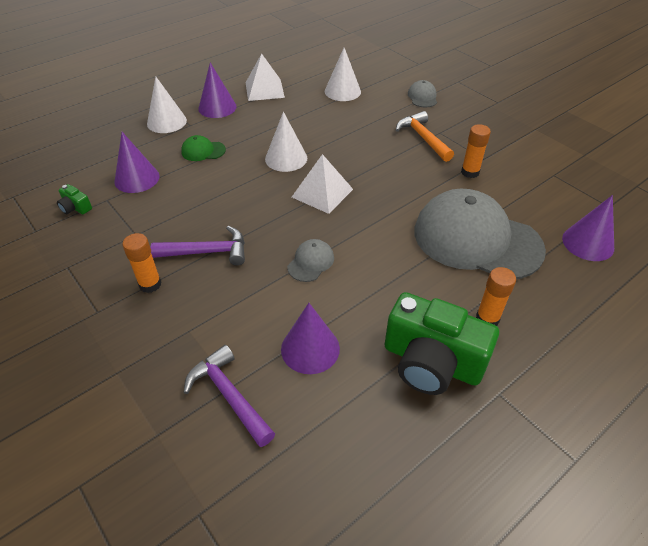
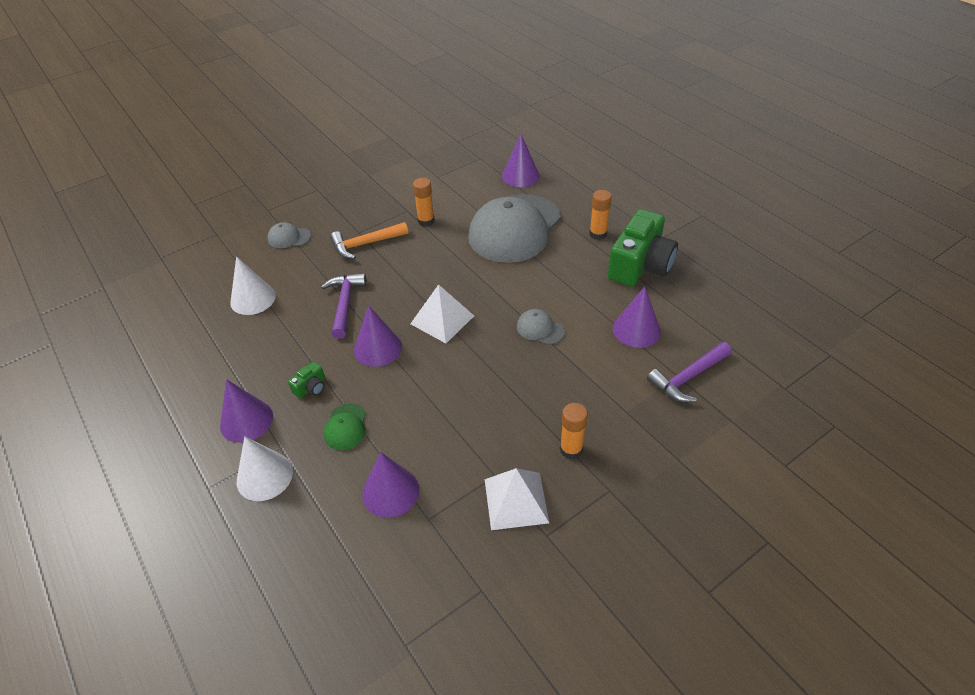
camera: 85 degrees left, 0 degrees up
(75, 207) = (441, 552): green camera -> green camera (311, 387)
(208, 252) = (525, 406): purple hammer -> purple hammer (345, 303)
(264, 90) = (219, 372): white pyramid -> white pyramid (516, 500)
(286, 158) = (378, 348): white cone -> purple cone

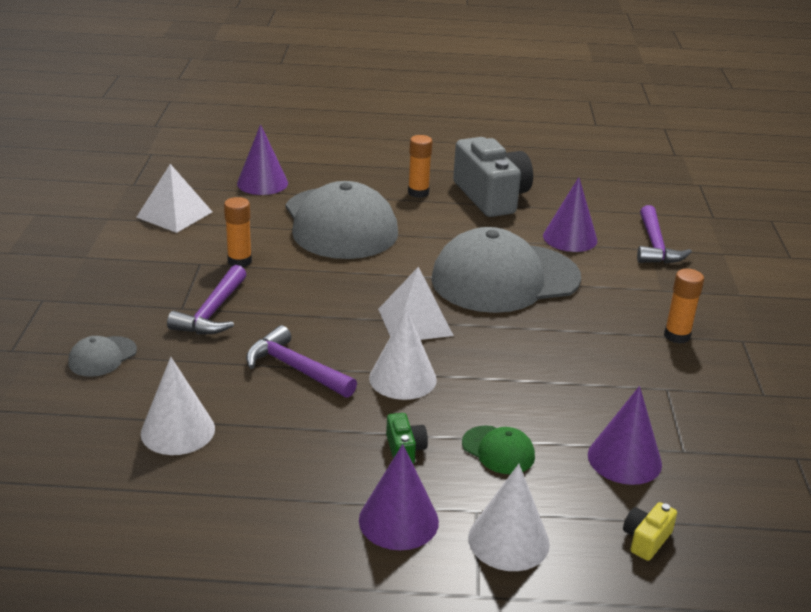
camera: 55 degrees left, 15 degrees down
(315, 542) = (646, 539): none -> yellow camera
(365, 244) = (212, 312): orange hammer -> purple hammer
(378, 348) = (402, 378): purple cone -> white cone
(516, 500) = (708, 391): white pyramid -> white pyramid (174, 214)
(540, 329) = (505, 279): grey cap -> grey cap, size x2.48
(640, 265) = (491, 197): green camera -> grey camera

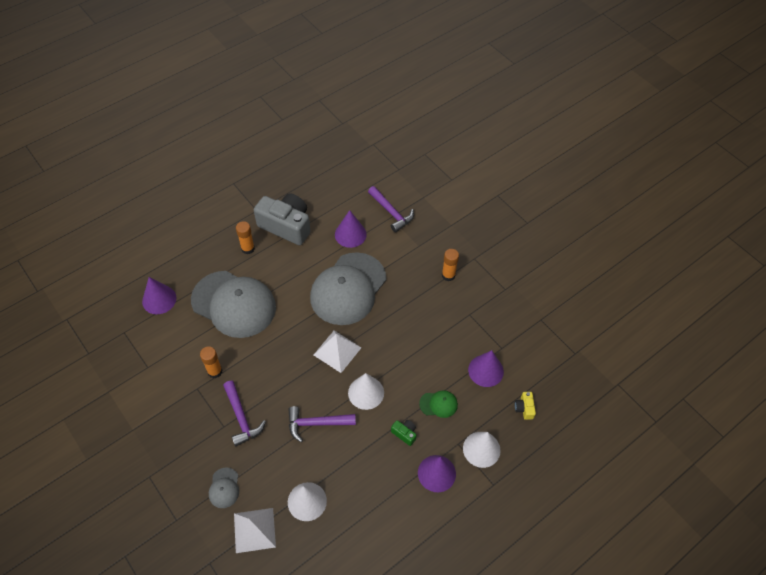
camera: 40 degrees left, 25 degrees up
(174, 214) = (141, 361): white pyramid -> white pyramid (254, 530)

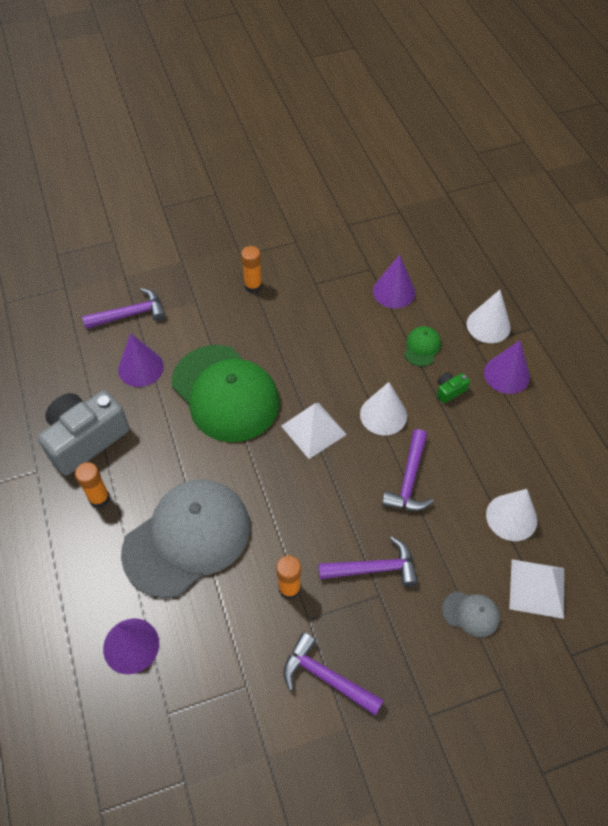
camera: 70 degrees left, 0 degrees up
(161, 409) = (325, 677): none -> purple hammer
(348, 289) = (225, 393): grey cap -> green cap
(524, 408) = (450, 274): yellow camera -> none

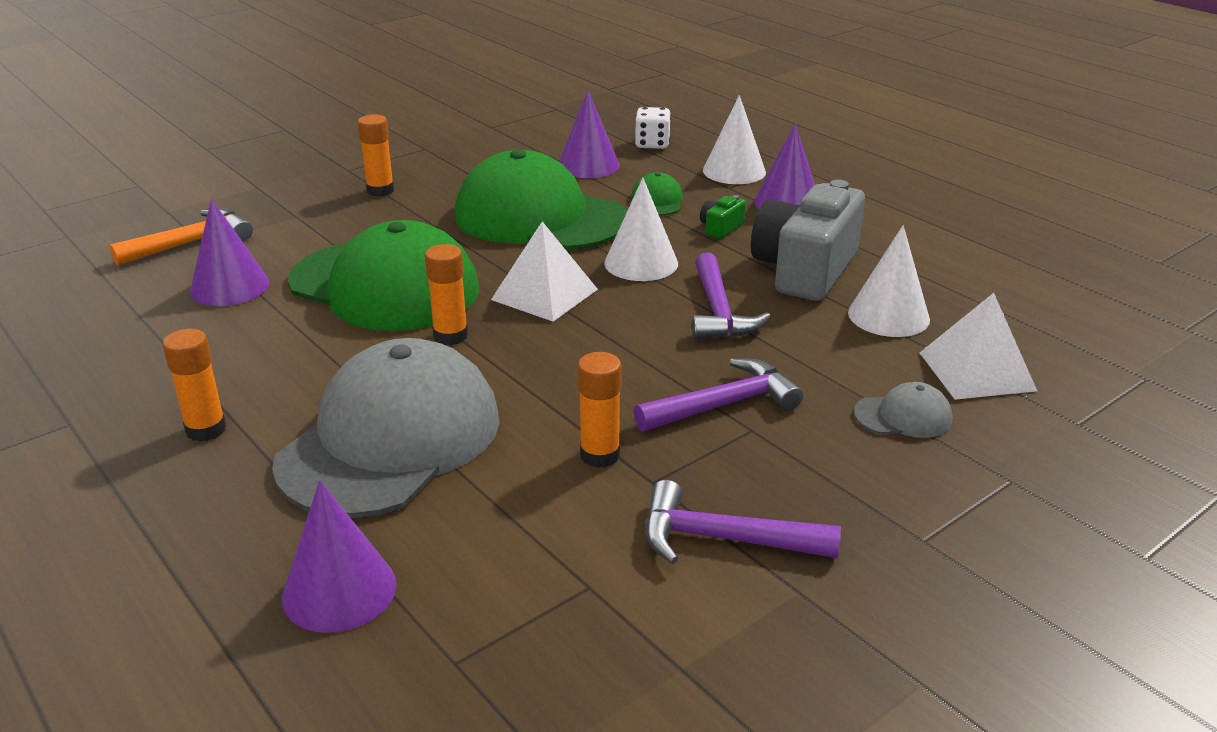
camera: 20 degrees left, 25 degrees down
(85, 439) = (156, 372): grey camera -> grey camera (805, 269)
(131, 314) = (192, 242): purple hammer -> orange hammer
(247, 455) = (450, 336): none -> orange glue stick
(340, 345) = (540, 217): none -> green cap
(447, 276) = (652, 144): none -> white dice

